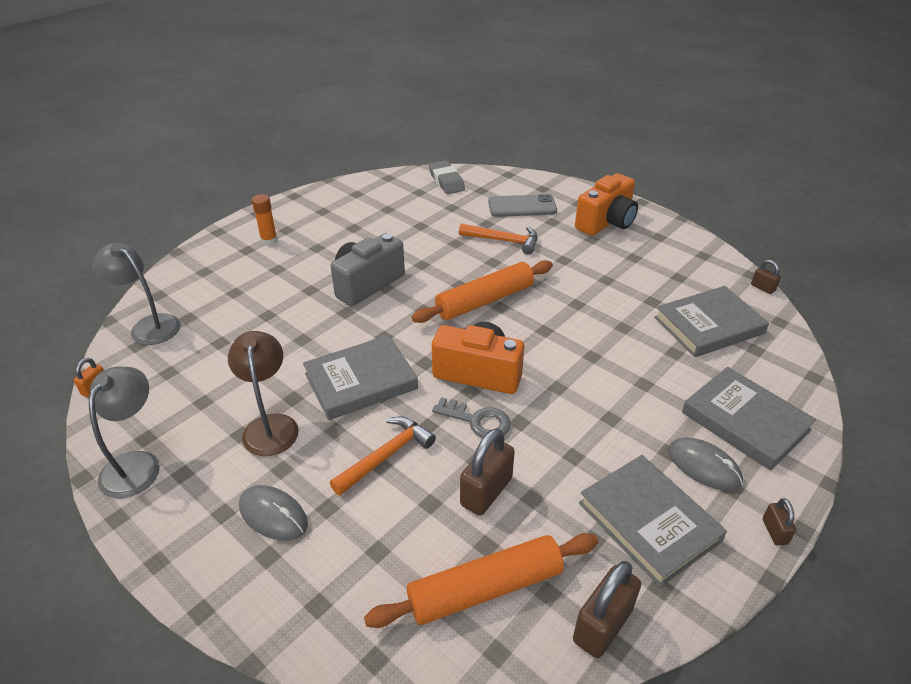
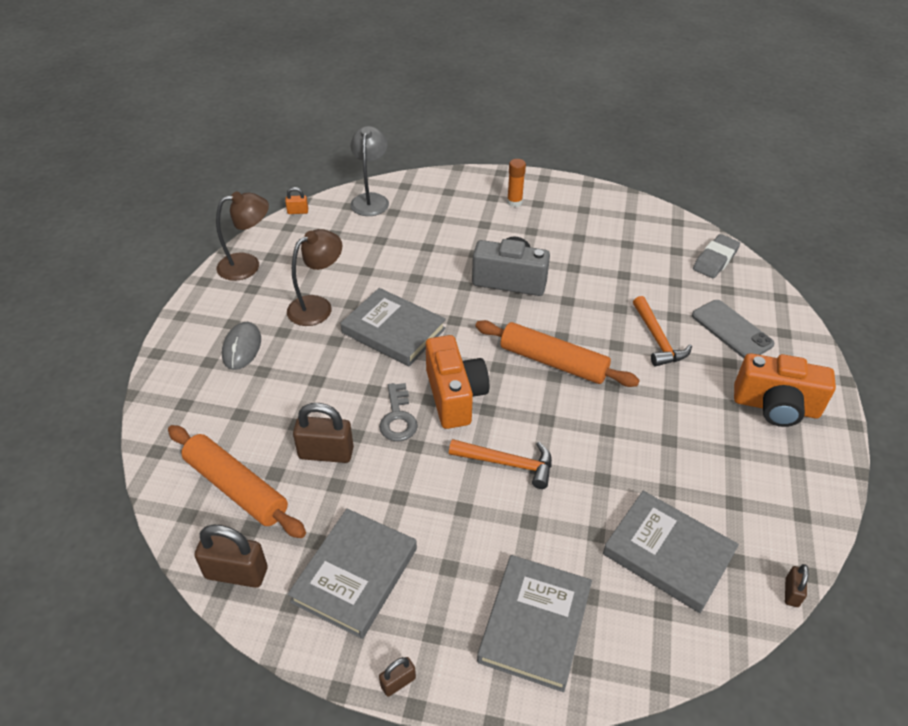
camera: 60 degrees right, 5 degrees up
(136, 464) = (248, 265): grey lamp -> brown lamp
(386, 456) = (327, 380): orange hammer -> orange hammer (507, 463)
(704, 466) = (447, 601): grey mouse -> none

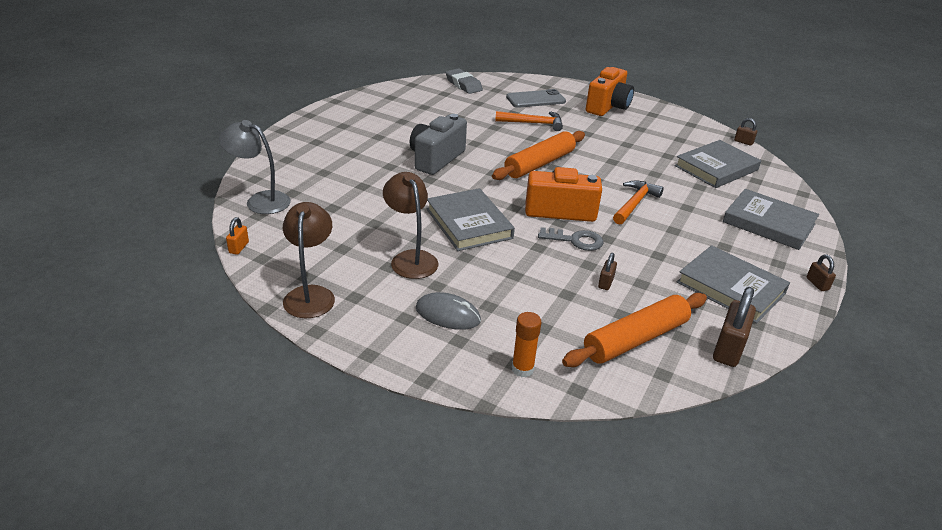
camera: 75 degrees left, 10 degrees down
(326, 453) = (605, 283): brown padlock -> brown padlock, size x0.52
(393, 331) = (469, 223): grey book -> grey book turned 75 degrees counterclockwise
(514, 202) = (332, 134): orange glue stick -> orange glue stick (522, 369)

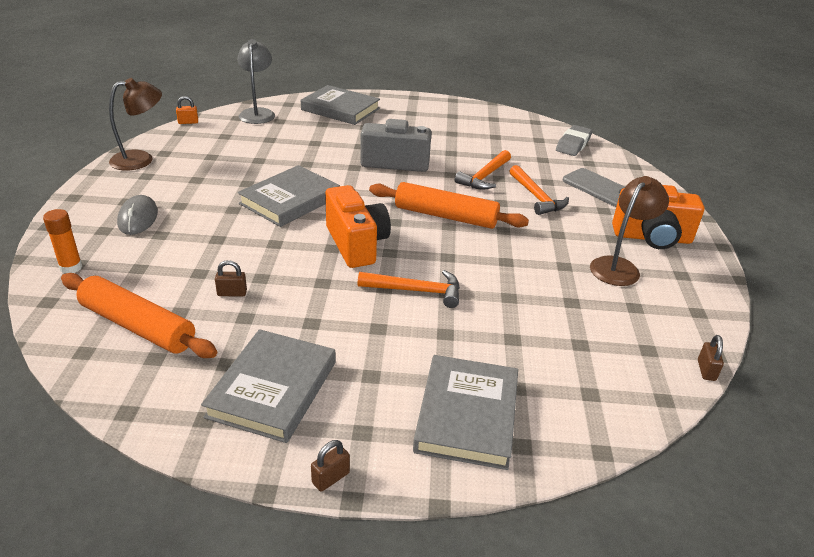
camera: 65 degrees right, 0 degrees up
(410, 258) = (213, 186): brown lamp -> brown lamp (619, 266)
(489, 131) = (484, 176): none -> orange hammer
(575, 240) = (302, 262): grey key -> none
(716, 168) = (584, 349): grey book -> grey book (340, 109)
(728, 349) = (141, 397): brown padlock -> none

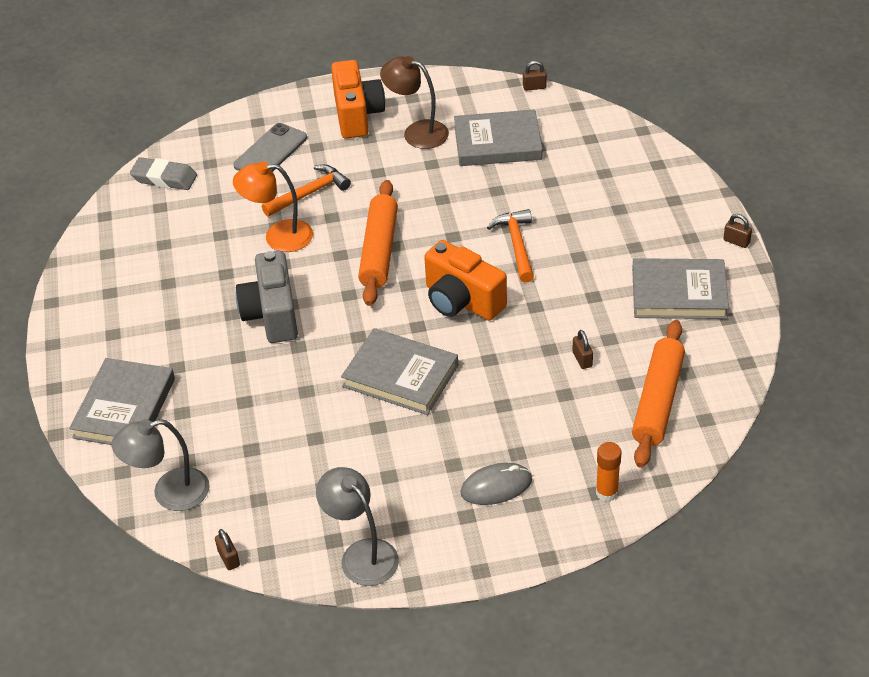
camera: 100 degrees left, 10 degrees up
(141, 159) = (361, 554): brown lamp -> grey lamp
(188, 122) = (229, 558): orange padlock -> brown padlock
(356, 244) = (462, 301): orange camera -> orange camera turned 105 degrees counterclockwise
(467, 415) = (646, 192): grey book -> grey book (497, 143)
(484, 176) = (278, 236): orange hammer -> orange lamp

